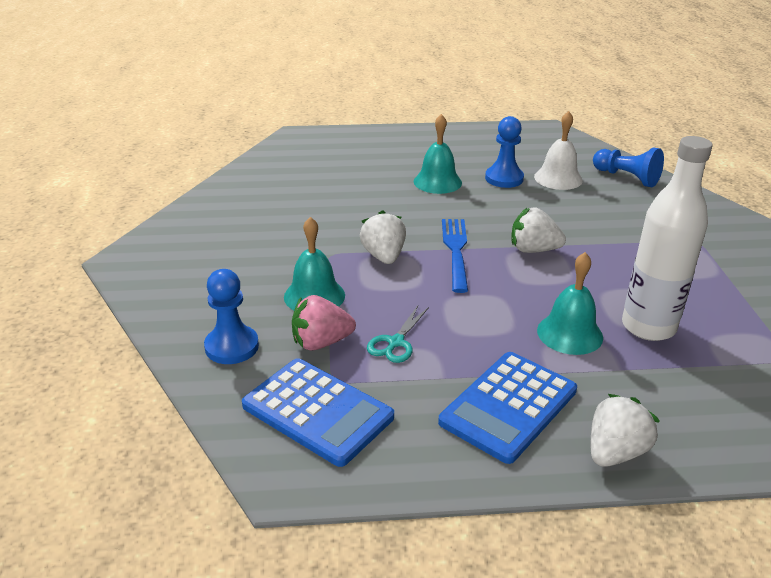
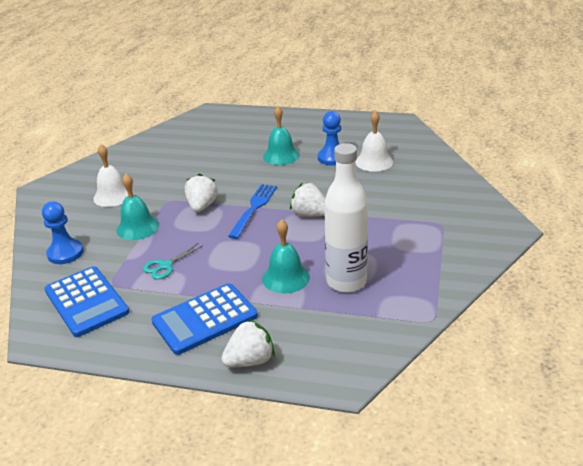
camera: 20 degrees right, 0 degrees up
(244, 257) = (113, 196): none -> white bell
(321, 342) = (119, 259): pink strawberry -> none
(626, 177) = (429, 166): blue pawn -> none

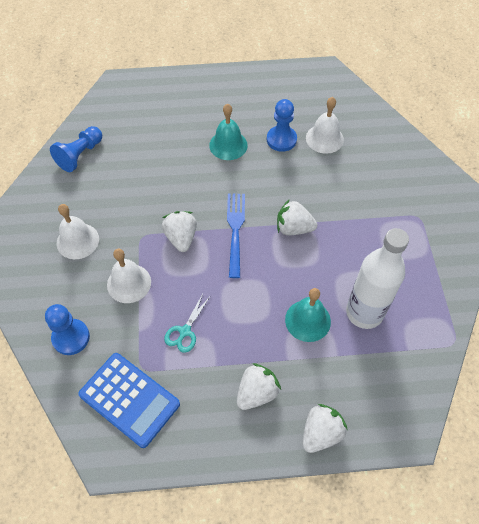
camera: 20 degrees left, 25 degrees up
(137, 227) = (129, 283): turquoise bell -> white bell
(150, 147) = (80, 155): none -> blue pawn
(205, 319) = (257, 392): blue calculator -> white strawberry

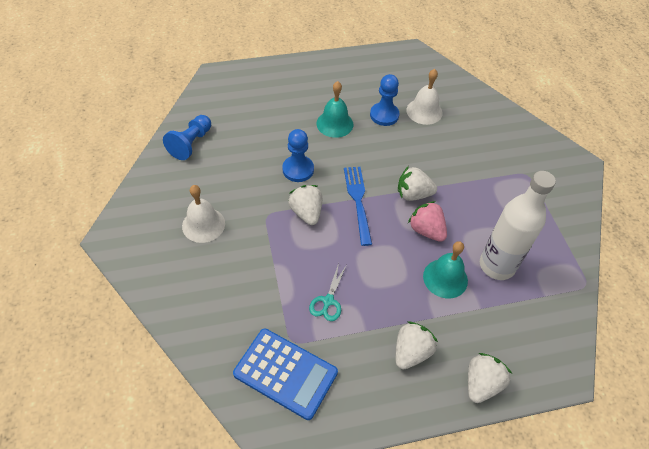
camera: 10 degrees left, 5 degrees down
(71, 337) = (214, 319): blue pawn -> blue pawn (298, 169)
(129, 283) = (263, 260): white bell -> none
(299, 268) = (426, 230): none -> pink strawberry

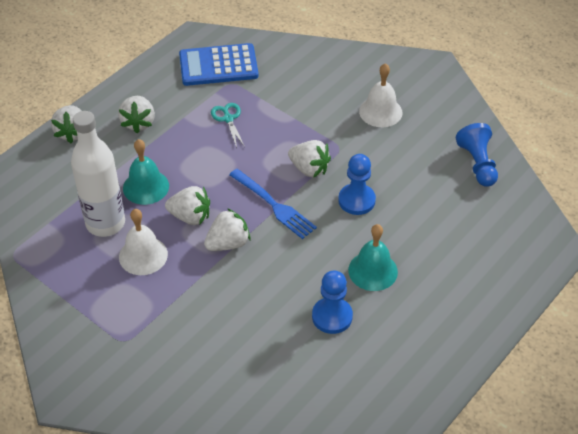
camera: 145 degrees right, 5 degrees down
(424, 111) = (292, 353): white bell -> white bell (143, 255)
(426, 230) = (190, 217): pink strawberry -> white strawberry

